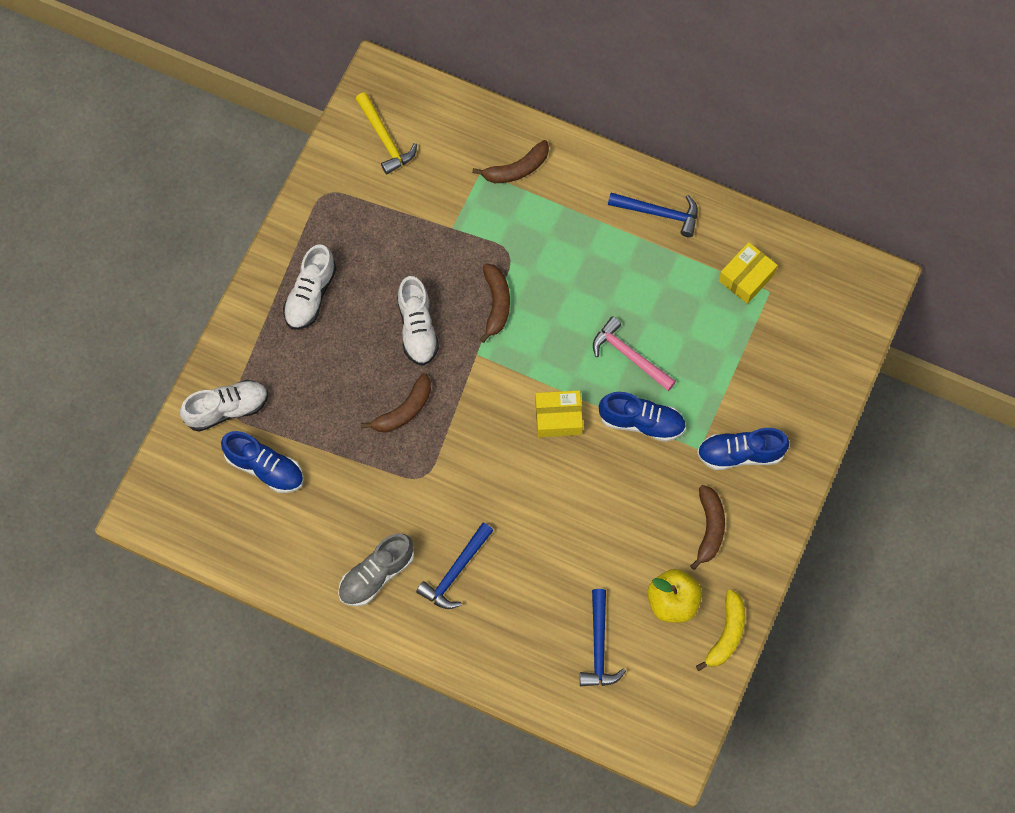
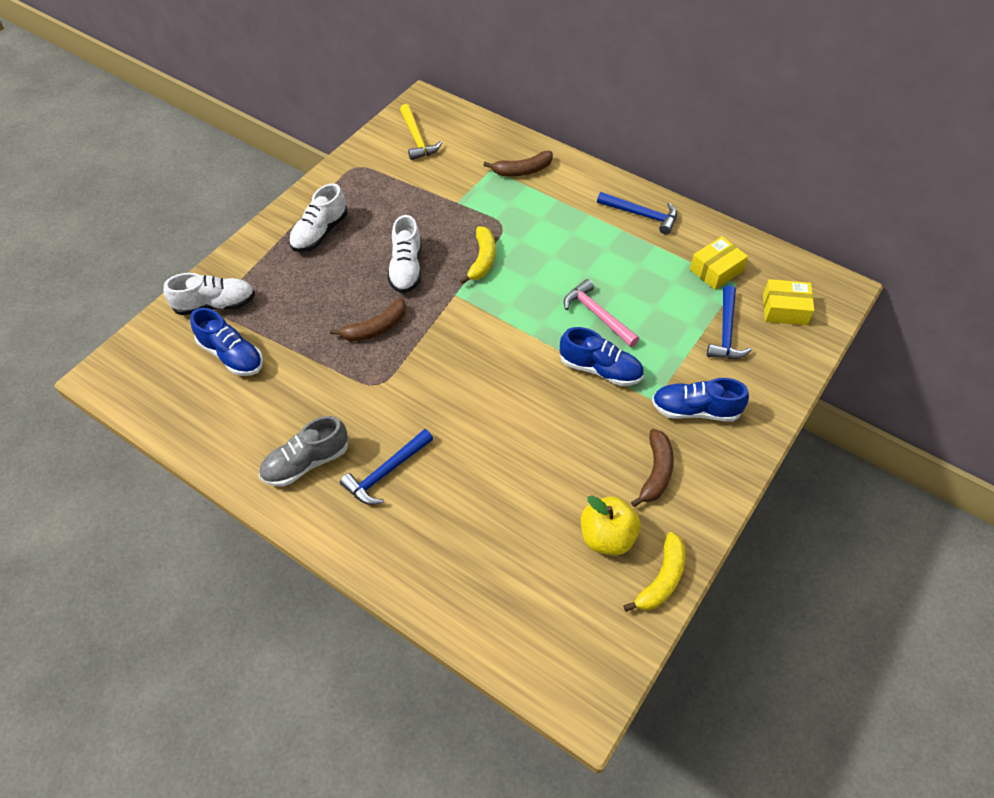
camera: 10 degrees right, 15 degrees down
(496, 304) = (482, 260): brown banana -> yellow banana
(558, 417) = (520, 354): yellow box -> yellow box (784, 309)
(599, 646) = (519, 569): blue hammer -> blue hammer (726, 332)

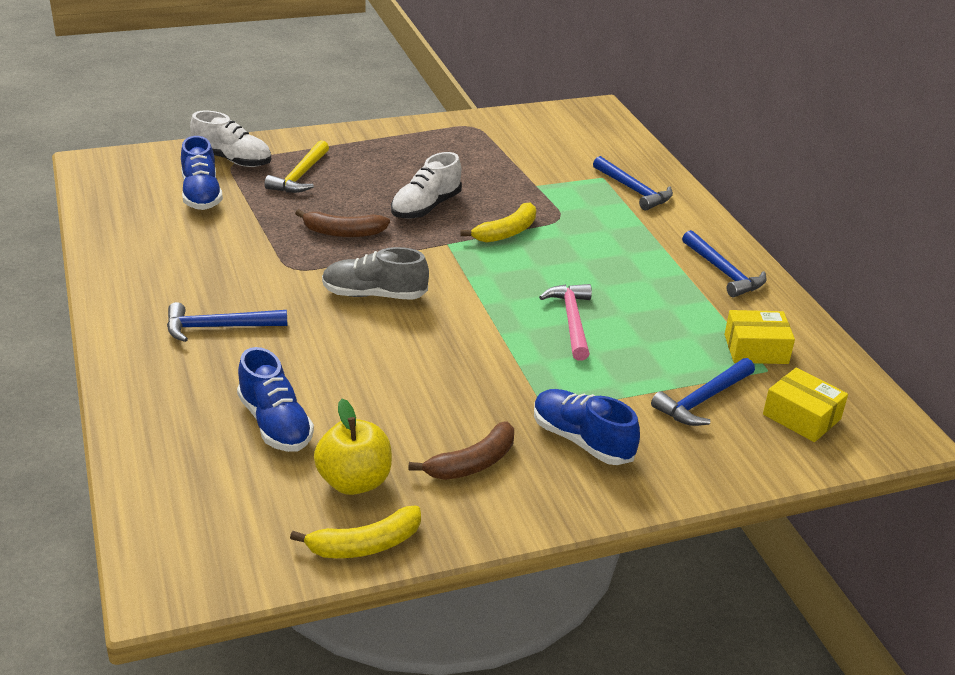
camera: 35 degrees right, 20 degrees down
(306, 463) = (163, 287): grey shoe -> grey shoe (374, 295)
(320, 232) = (381, 153): white shoe -> none
(417, 139) = (556, 130): yellow hammer -> yellow hammer (300, 176)
(522, 171) = (633, 190): brown banana -> blue hammer
(600, 369) = (519, 360): blue shoe -> blue shoe (275, 424)

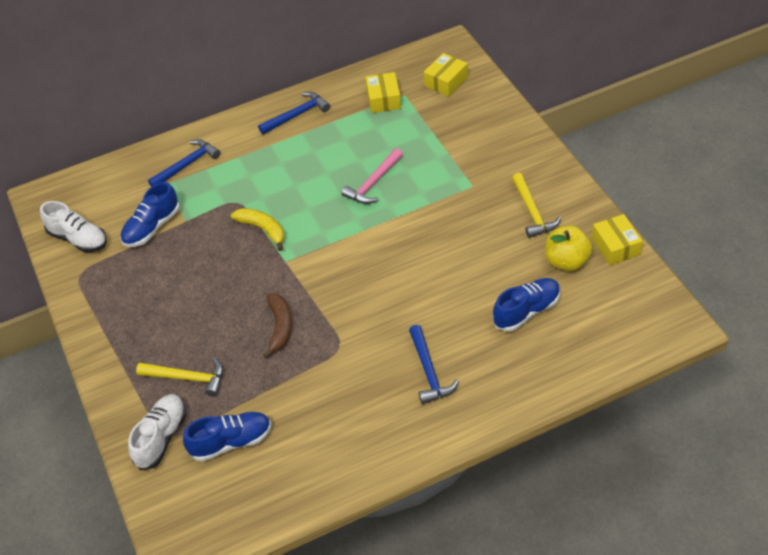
camera: 90 degrees left, 15 degrees up
(365, 545) = (615, 246): yellow banana -> yellow box
(374, 295) = (365, 290): grey shoe -> none
(426, 207) = (231, 283): white shoe -> white shoe (78, 239)
(472, 463) = (532, 212): brown banana -> yellow hammer
(572, 321) = (373, 183): pink hammer -> pink hammer turned 45 degrees counterclockwise
(582, 441) = (496, 168): blue shoe -> blue shoe (152, 227)
(702, 400) = (442, 120): blue hammer -> none

